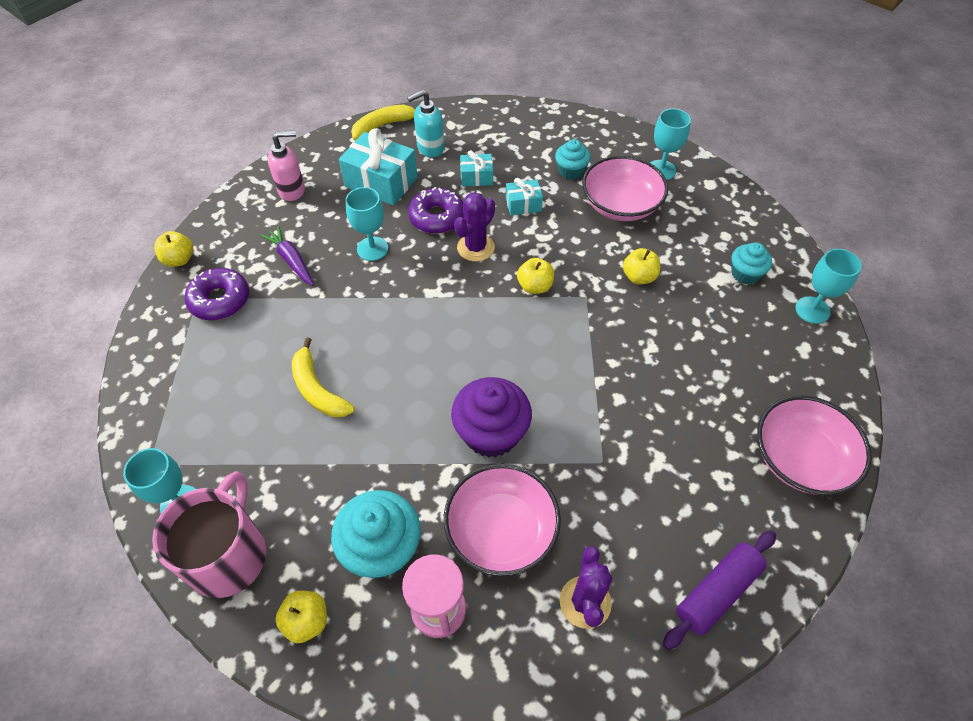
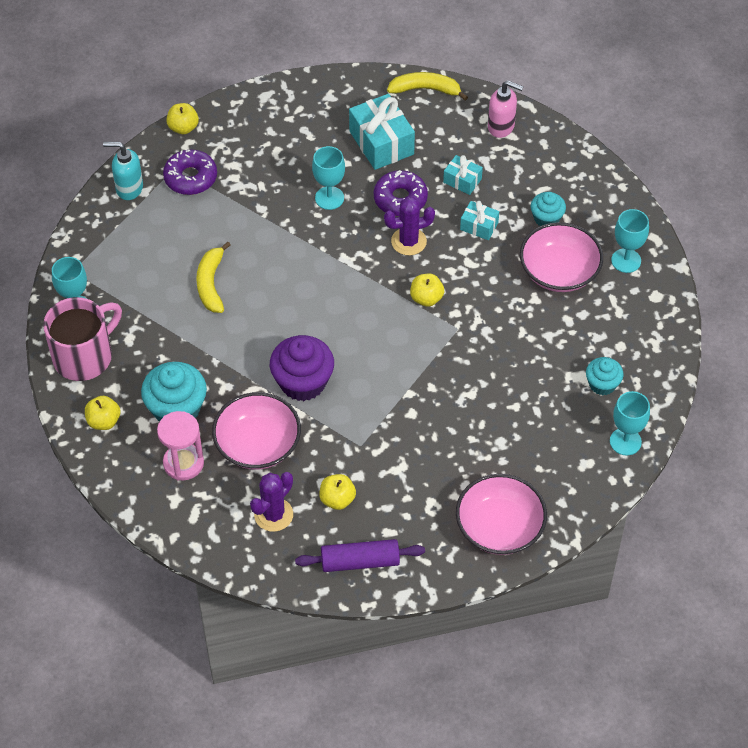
camera: 35 degrees right, 0 degrees up
(291, 260) = (262, 173): purple carrot -> none
(292, 190) = (306, 112): pink soap dispenser -> pink soap dispenser (501, 127)
(430, 148) = (447, 132): turquoise soap dispenser -> turquoise soap dispenser (129, 188)
(639, 277) = (514, 337): yellow apple -> yellow apple (337, 499)

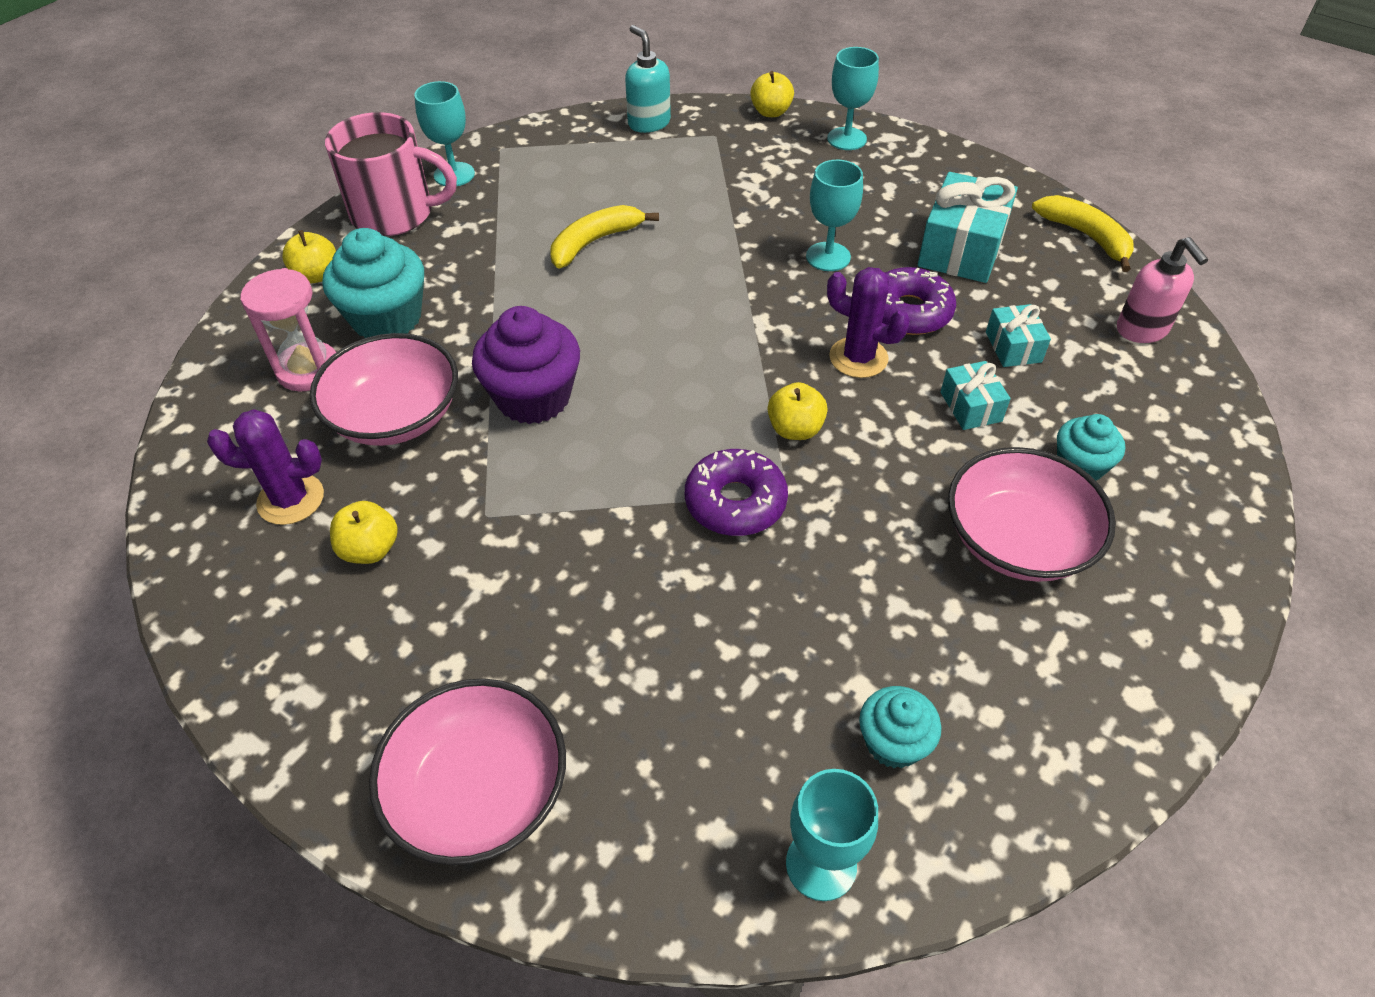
camera: 50 degrees right, 5 degrees down
(190, 178) = (716, 151): purple donut -> purple donut (735, 502)
(360, 561) = (275, 646): purple rolling pin -> none
(626, 260) = (1144, 608): turquoise goblet -> turquoise goblet (846, 139)

